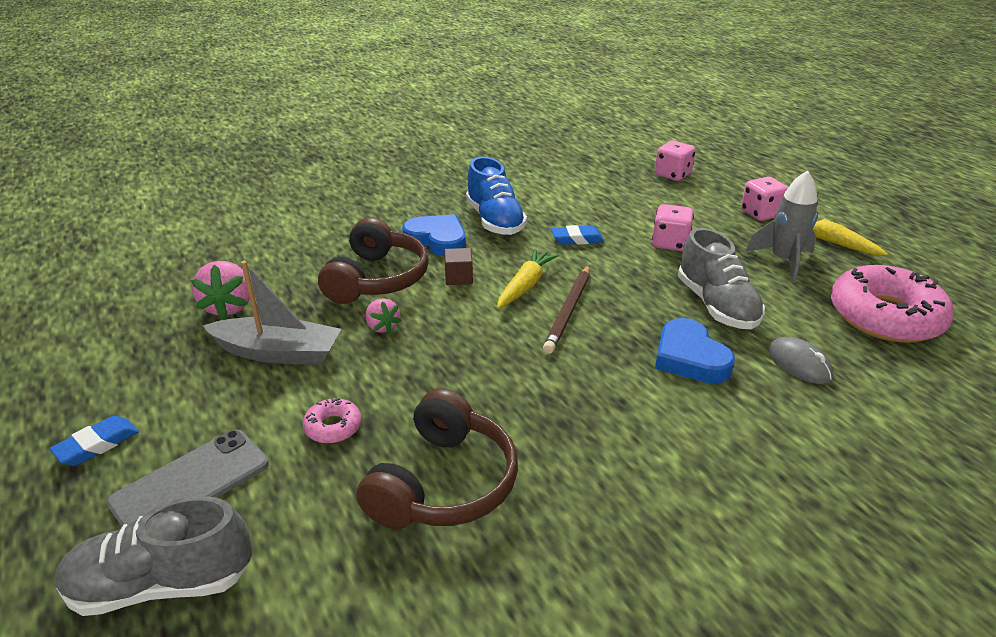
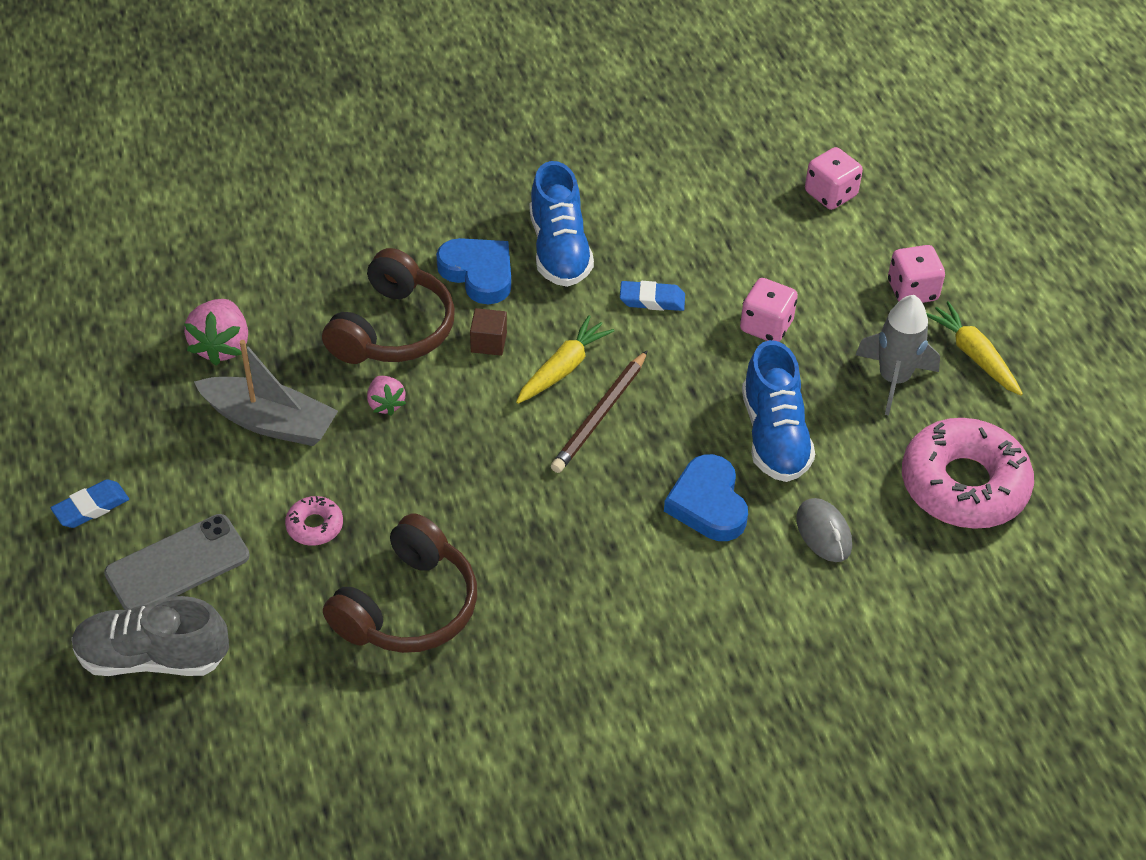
camera: 10 degrees right, 15 degrees up
(716, 305) = (774, 436): grey shoe -> blue shoe

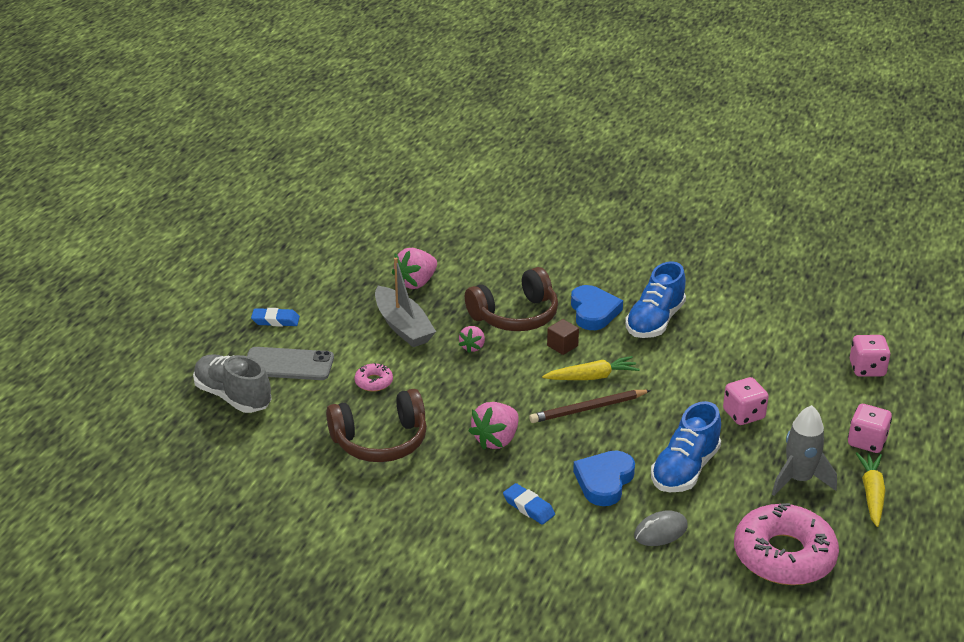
camera: 40 degrees right, 15 degrees down
(540, 521) = (496, 440): none -> pink strawberry
(652, 300) = (684, 369): blue eraser -> blue eraser (528, 507)
(823, 532) = (660, 531): grey mouse -> grey mouse turned 45 degrees clockwise

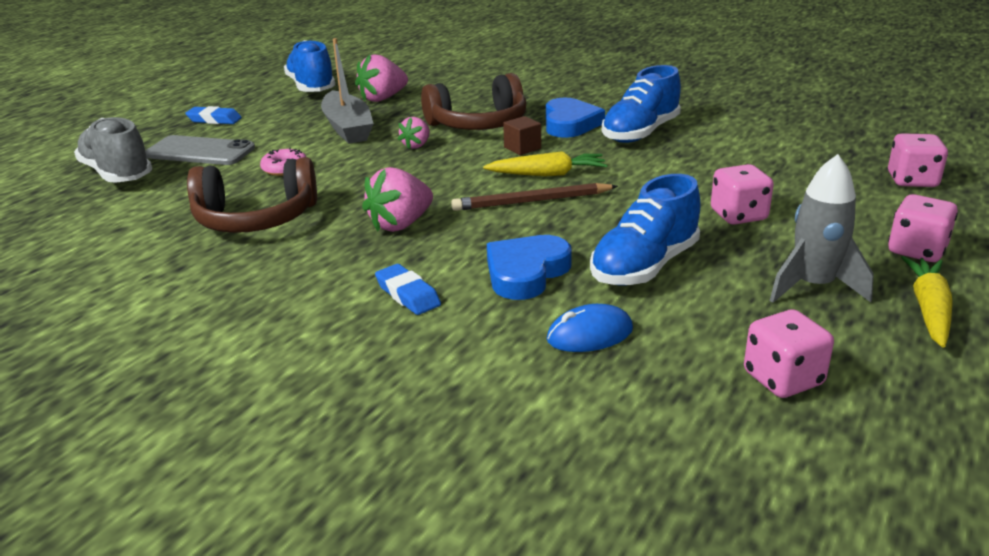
camera: 10 degrees right, 5 degrees down
(341, 268) = (311, 87): none -> blue shoe
(660, 531) = (589, 334): grey mouse -> blue mouse
(784, 555) = (783, 379): pink donut -> pink dice

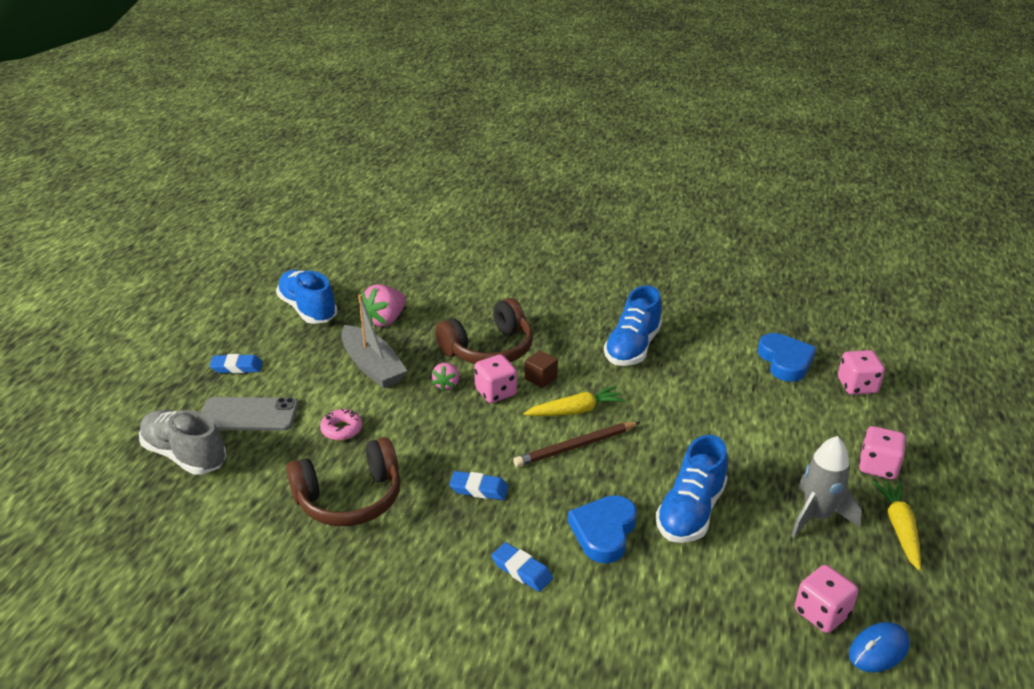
camera: 15 degrees left, 5 degrees up
(400, 224) = (479, 489): pink strawberry -> blue eraser
(570, 124) = (569, 341): blue heart -> blue heart (785, 361)
(589, 334) = (676, 591): blue mouse -> blue mouse (878, 650)
(738, 215) = (742, 443): pink dice -> pink dice (495, 392)

